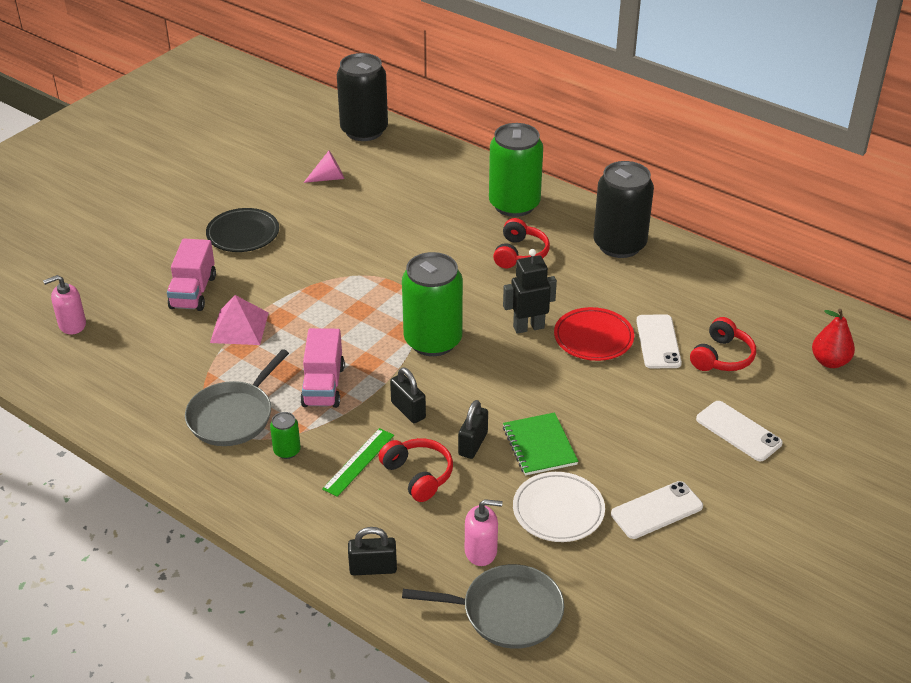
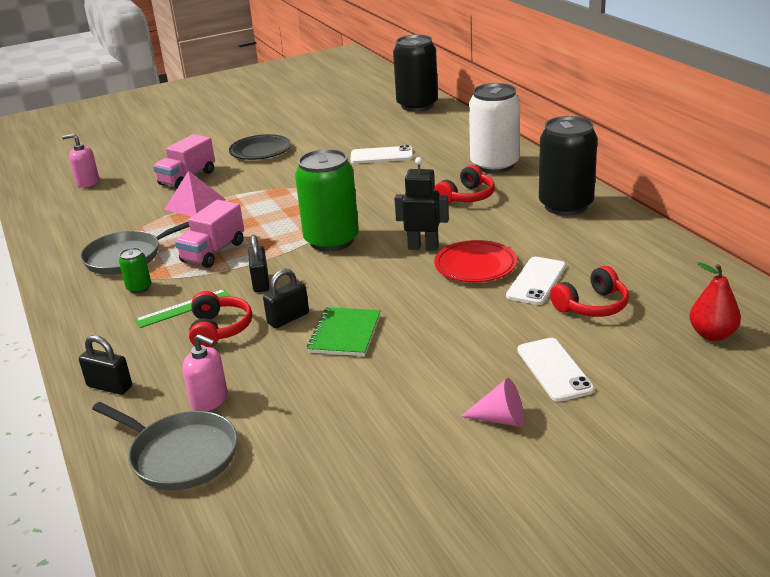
camera: 30 degrees right, 10 degrees down
(329, 178) = (360, 128): pink cone -> pink cone (500, 419)
(514, 205) = (494, 165): green can -> white can
(558, 511) = (310, 388): white plate -> none
(656, 510) = (405, 413): white phone -> white phone (381, 155)

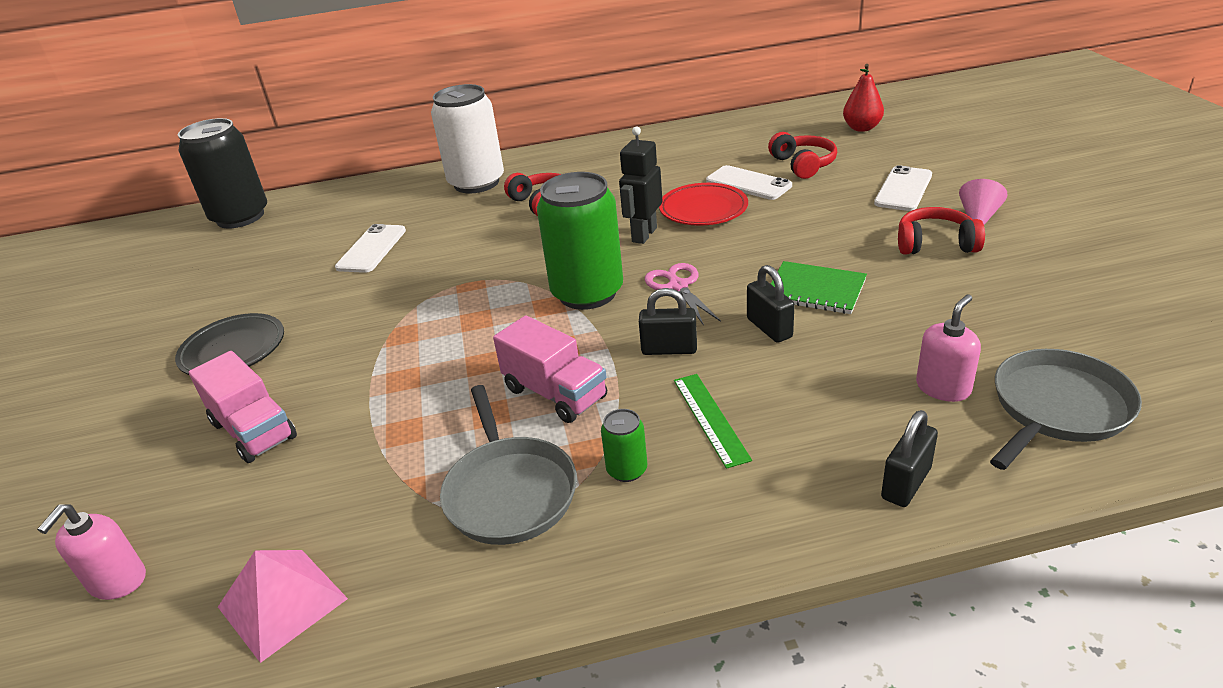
camera: 75 degrees left, 5 degrees up
(195, 204) = (370, 418): pink pyramid -> pink pyramid (282, 602)
(219, 329) = (778, 383): red headphones -> red headphones (935, 244)
(344, 273) = (678, 286): none -> pink scissors
(554, 369) = (903, 189): white phone -> white phone turned 60 degrees counterclockwise
(566, 205) = (605, 157): black can -> none

